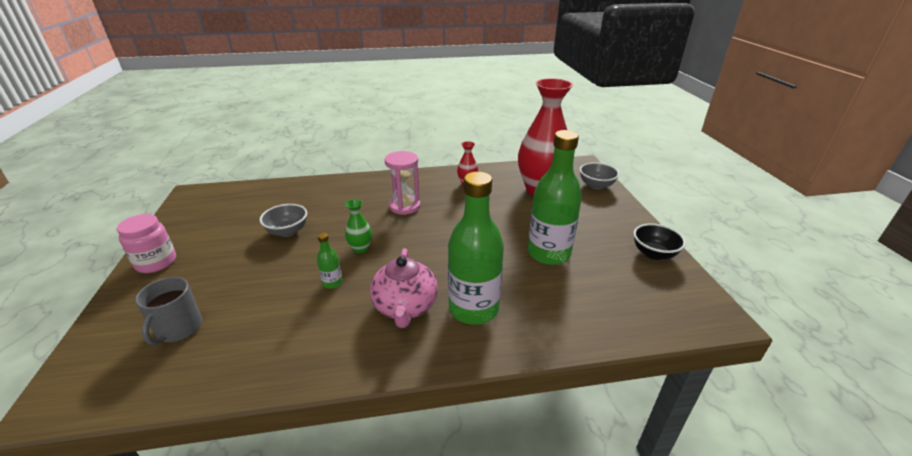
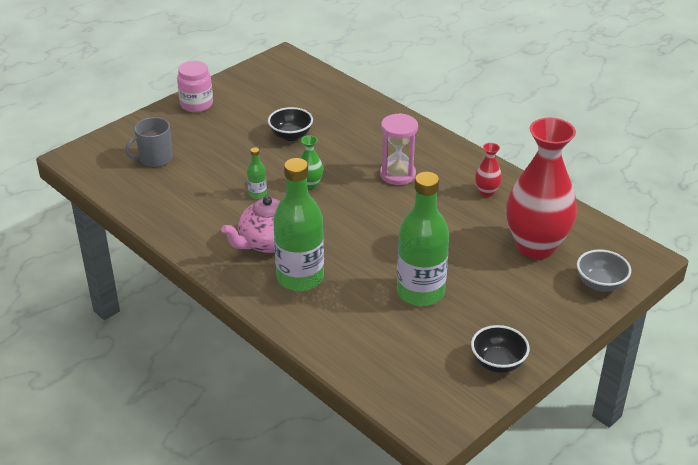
camera: 55 degrees right, 5 degrees up
(287, 231) = (291, 135): grey bowl -> black bowl

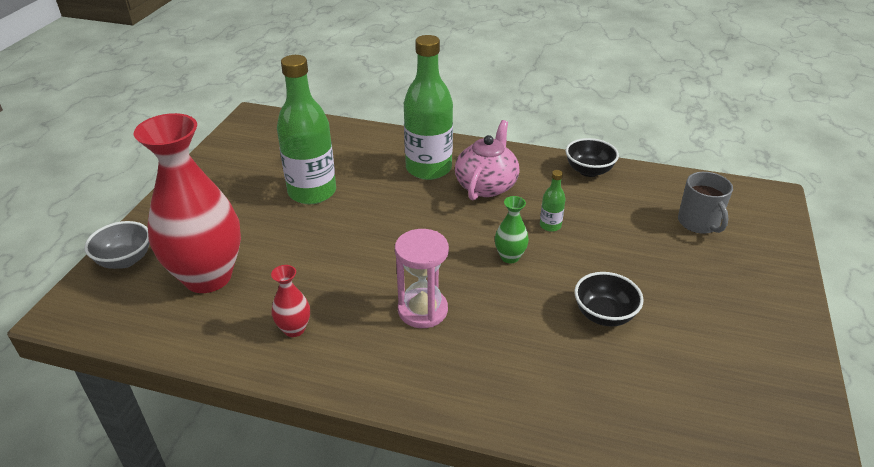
camera: 150 degrees right, 0 degrees up
(155, 159) = (699, 223): grey mug -> grey mug turned 135 degrees clockwise
(196, 104) = (774, 314): pink jar -> none
(498, 363) = (217, 164): black bowl -> black bowl (589, 171)

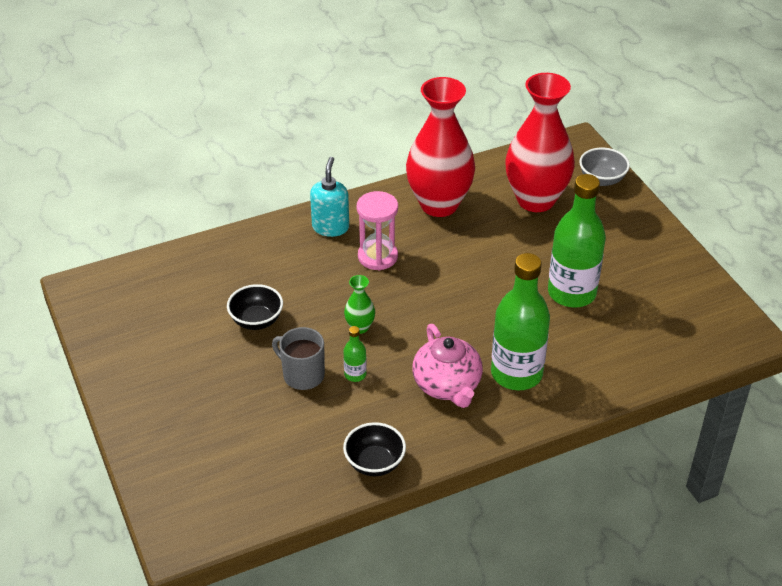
camera: 140 degrees right, 5 degrees up
(294, 329) = (439, 204): red vase -> red vase, size x2.42
(433, 374) = (330, 227): none -> turquoise soap dispenser
(699, 223) = (232, 454): grey mug -> grey mug (302, 375)

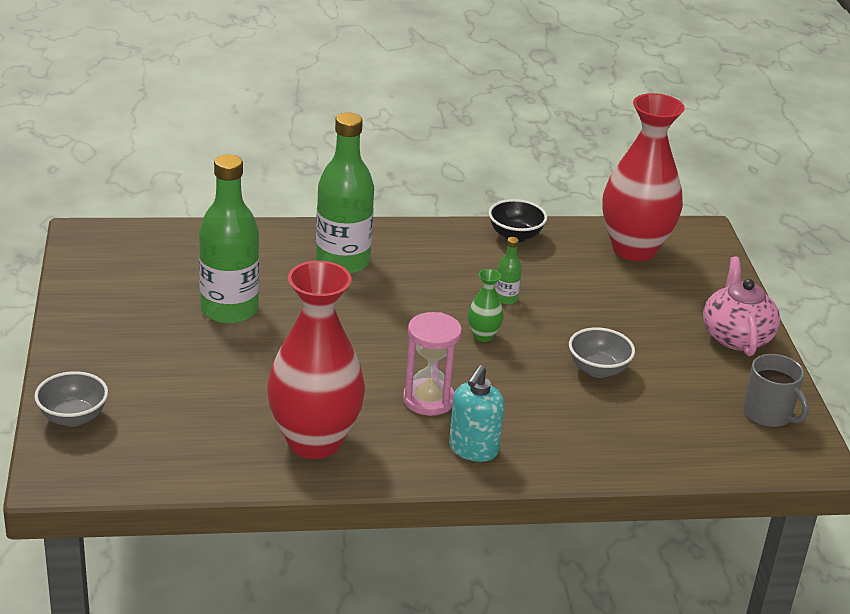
camera: 165 degrees left, 10 degrees down
(256, 320) = (598, 369): black bowl -> grey bowl
(302, 375) = (561, 311): grey mug -> grey mug (768, 414)
(447, 385) = (417, 269): pink teapot -> pink teapot (736, 336)
(536, 200) = (183, 414): red vase -> red vase (634, 249)

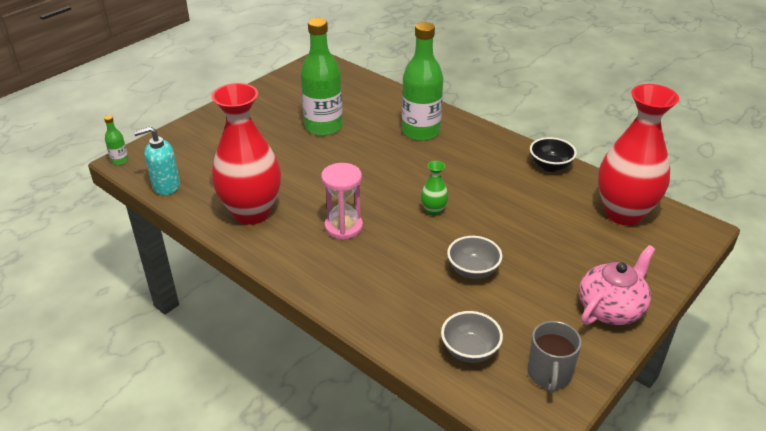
camera: 50 degrees right, 5 degrees up
(73, 417) = (176, 139): grey bowl -> grey bowl (469, 351)
(473, 449) = (321, 268): turquoise soap dispenser -> turquoise soap dispenser (166, 186)
(506, 298) = (483, 198): green bottle -> green bottle (120, 160)

